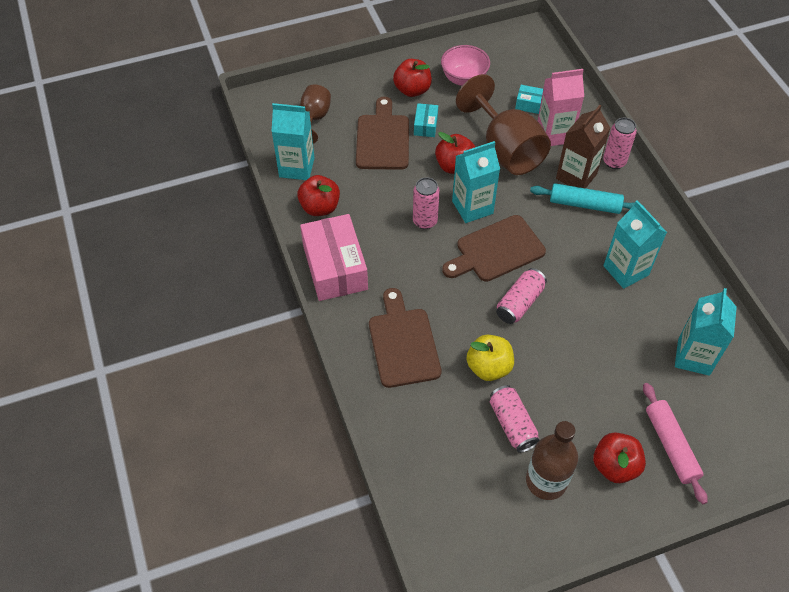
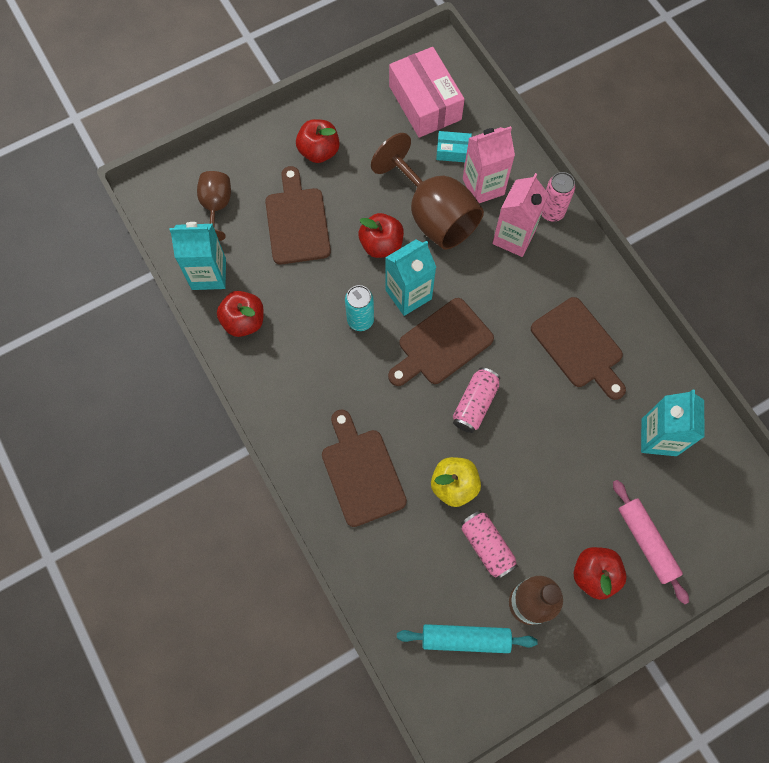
camera: 10 degrees left, 15 degrees up
(335, 267) = (274, 393): pink box -> pink box (425, 103)
(425, 125) = (341, 196): turquoise box -> none
(425, 221) = (360, 320): pink can -> turquoise can
(464, 79) = (374, 128): pink bowl -> none
(576, 176) = (513, 237): brown carton -> pink carton
(584, 204) = (527, 272): turquoise rolling pin -> turquoise rolling pin (465, 639)
(626, 270) = (579, 346): turquoise carton -> brown cutting board

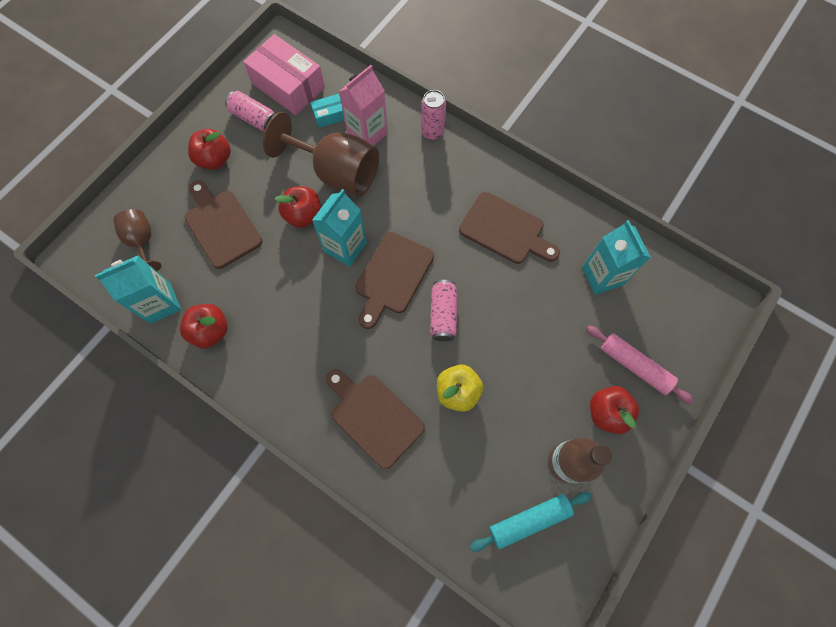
camera: 25 degrees left, 0 degrees up
(360, 320) = (314, 286): turquoise can -> none
(487, 546) = (509, 431): pink can -> pink can (254, 118)
(513, 237) = (411, 164): pink carton -> none

